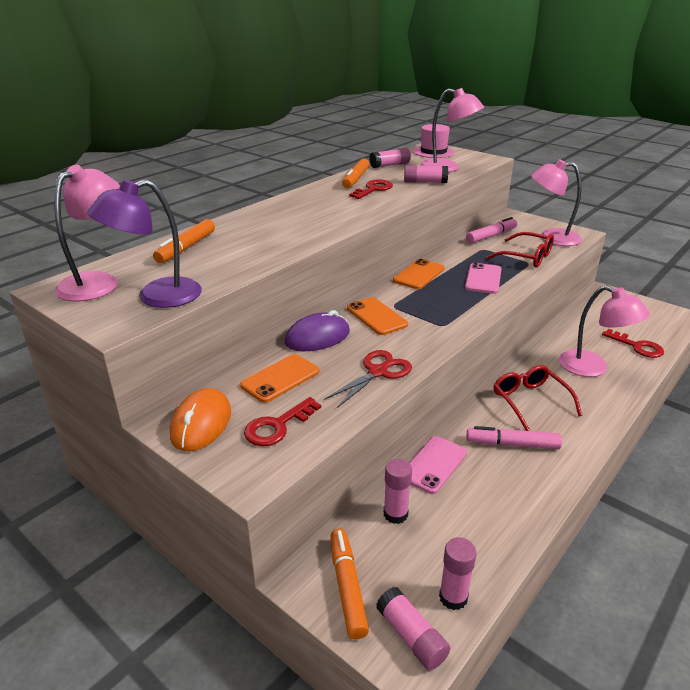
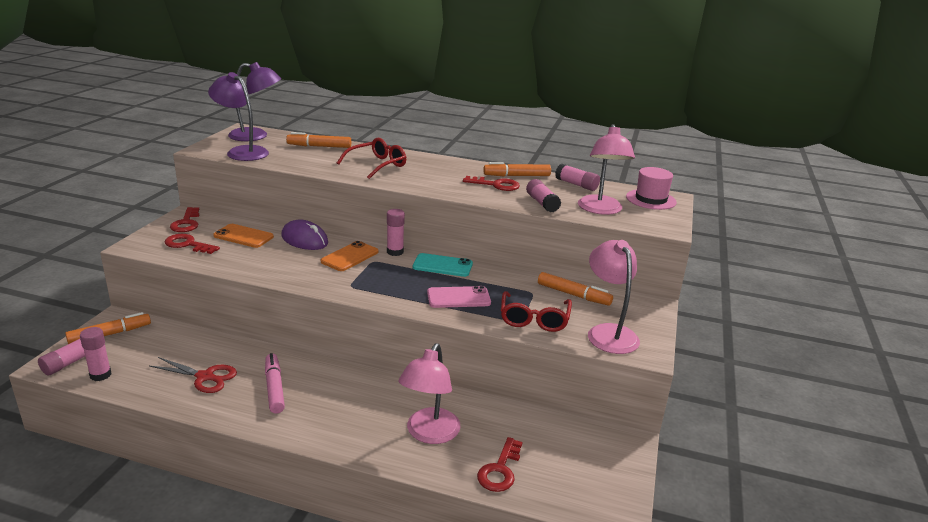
camera: 65 degrees right, 5 degrees down
(97, 282) = (256, 136): pink lamp -> purple lamp
(201, 423) = (186, 223): orange mouse -> red key
(378, 372) = (263, 267): red scissors -> red scissors (205, 377)
(395, 514) = (178, 342): pink glue stick -> pink glue stick (395, 252)
(419, 275) = (442, 266): orange phone -> turquoise phone
(434, 464) = (236, 351): pink phone -> none
(491, 236) = (573, 295): pink marker -> orange marker
(530, 401) = (345, 394): red glasses -> red glasses (377, 165)

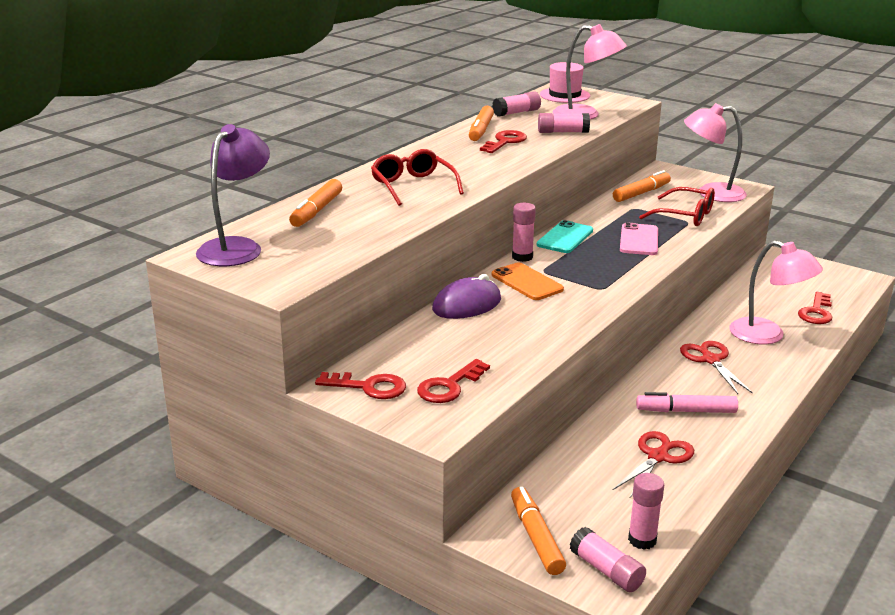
camera: 70 degrees left, 0 degrees up
(242, 152) = (309, 259): purple lamp -> none
(243, 236) = (438, 344): orange phone -> none
(366, 399) = (710, 360): none -> red scissors
(500, 470) = (816, 312): red key -> red key turned 75 degrees clockwise

